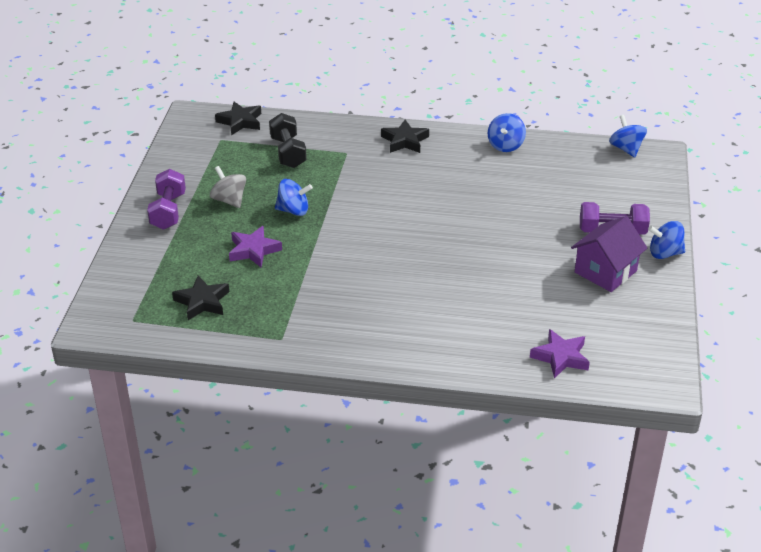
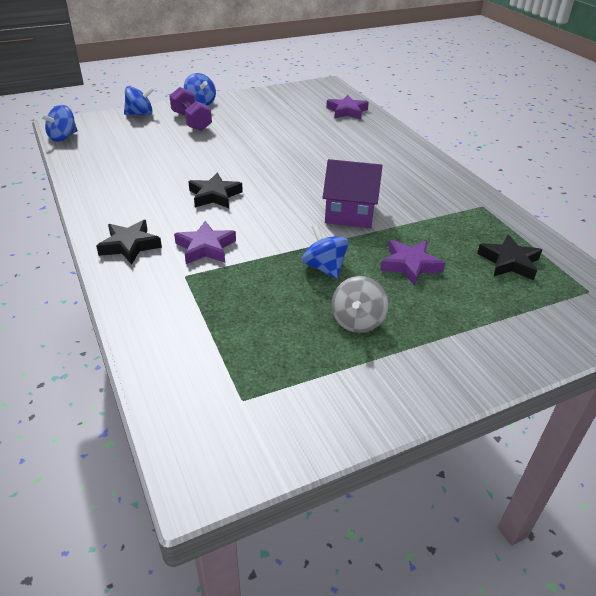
camera: 125 degrees left, 0 degrees up
(168, 211) = (431, 360): purple dumbbell -> none
(240, 122) = (181, 403): black star -> black star (214, 195)
(288, 152) = (221, 319): black dumbbell -> none
(370, 170) = (205, 247): none -> purple star
(505, 145) = (96, 188): blue spinning top -> blue spinning top (140, 114)
(605, 271) = (243, 115): purple house -> purple house (349, 213)

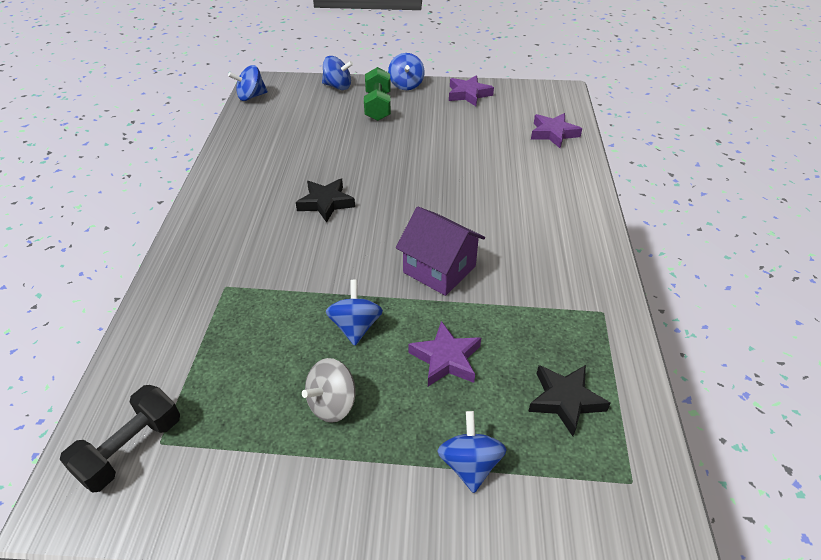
camera: 30 degrees right, 5 degrees up
(130, 245) = (208, 236): black star -> none
(191, 121) = (378, 107): purple dumbbell -> green dumbbell
(205, 247) = (268, 261): purple star -> purple star (468, 94)
(221, 414) = (131, 449): none -> black dumbbell
(488, 320) = (469, 465): none -> blue spinning top

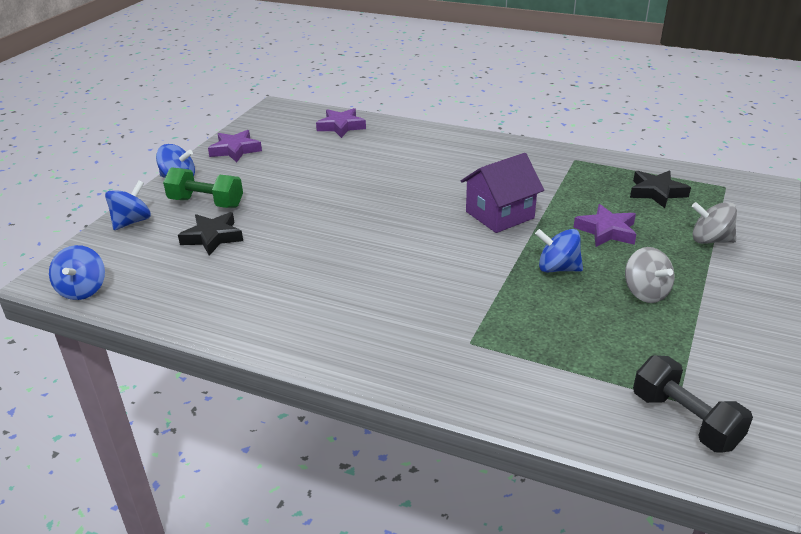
camera: 70 degrees left, 10 degrees down
(326, 203) = (365, 261): black star -> black star (213, 237)
(469, 465) = (710, 240): blue spinning top -> grey spinning top

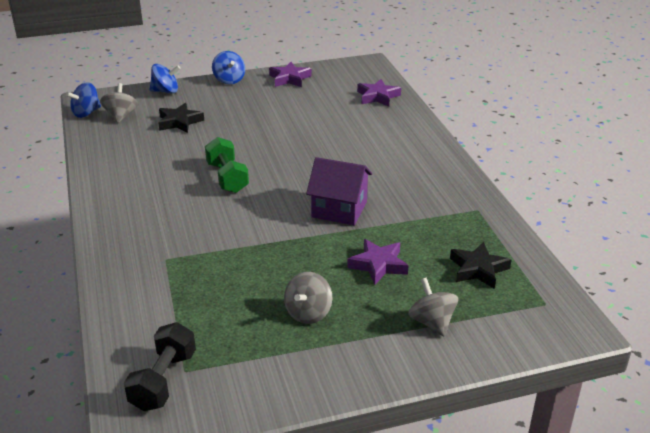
camera: 50 degrees right, 0 degrees up
(134, 269) = (121, 116): none -> grey spinning top
(206, 203) = (214, 101): green dumbbell -> green dumbbell (227, 178)
(557, 268) = (295, 261): blue spinning top -> none

